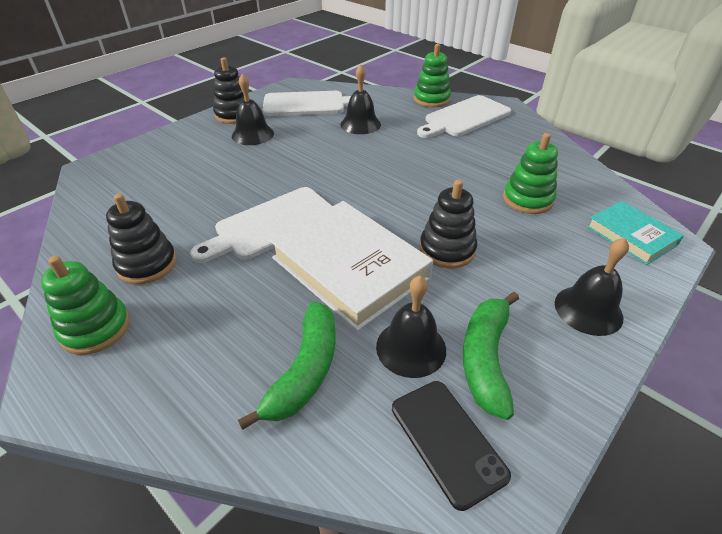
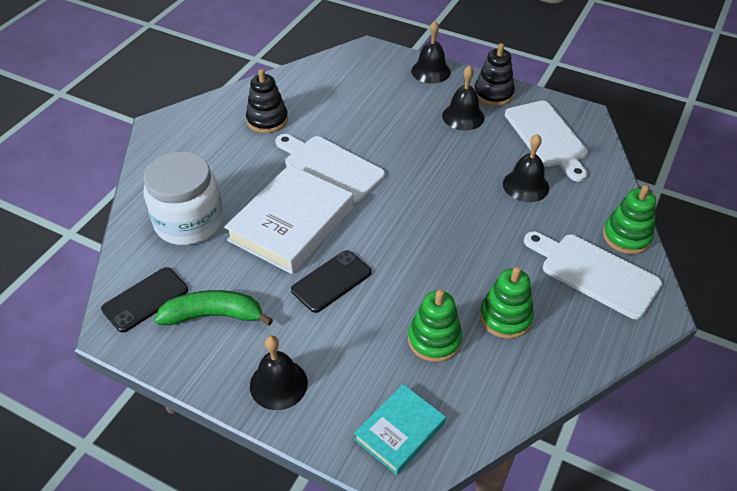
camera: 75 degrees right, 5 degrees up
(95, 328) = (207, 121): green stacking toy -> green stacking toy (505, 317)
(305, 370) = (189, 222): green banana -> white jar
(411, 348) = (217, 272): black bell -> black bell (430, 71)
(447, 250) = (331, 281): black stacking toy -> black phone

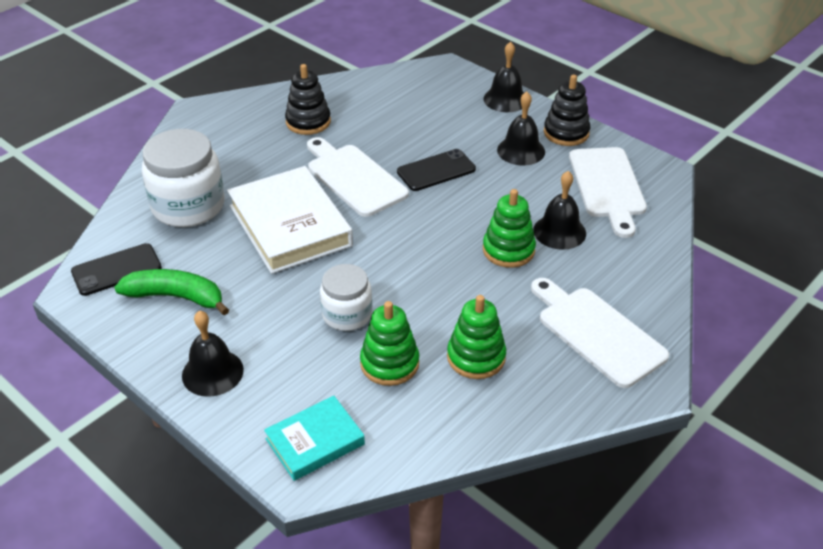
camera: 15 degrees right, 5 degrees down
(291, 223) = (290, 225): white book -> white book turned 75 degrees counterclockwise
(331, 281) = (307, 287): black phone -> black phone (436, 170)
(377, 300) = (347, 314): none -> white jar
(626, 236) = (651, 303): green stacking toy -> green stacking toy (508, 250)

